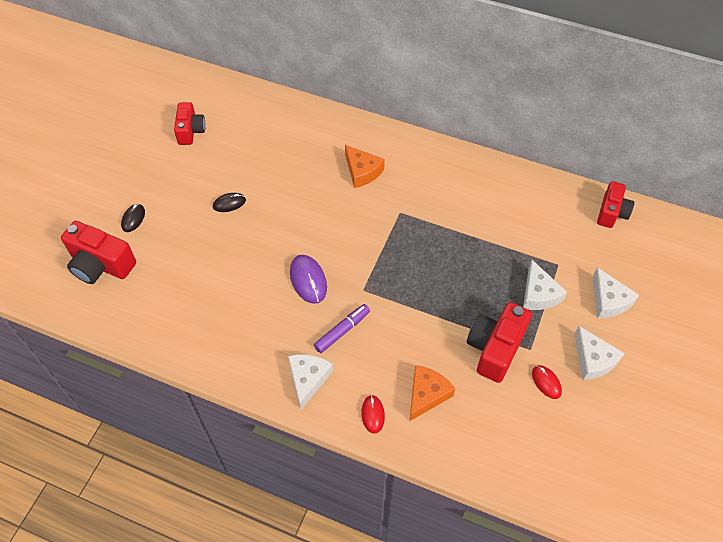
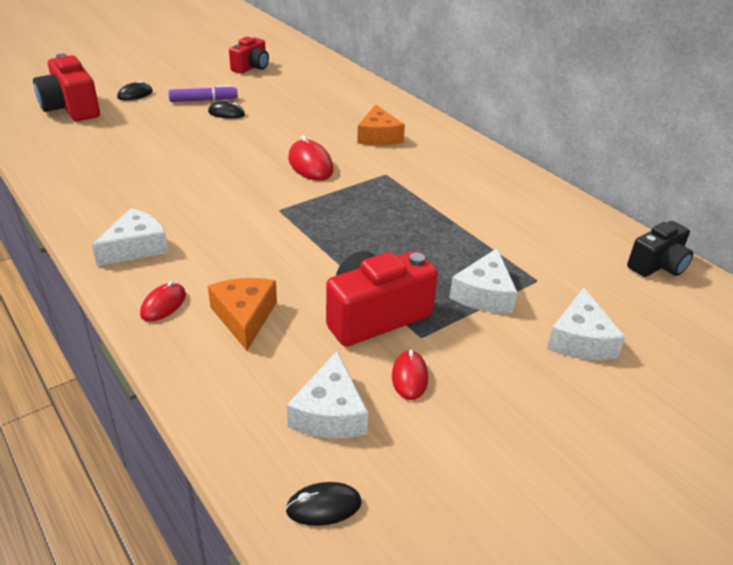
camera: 30 degrees right, 20 degrees down
(308, 280) = (232, 182): purple mouse -> none
(342, 331) = (218, 228): purple marker -> purple marker (203, 100)
(343, 230) = (310, 164): none -> red mouse
(426, 394) = (244, 317): orange cheese -> orange cheese turned 75 degrees counterclockwise
(568, 487) = (324, 506): none -> black mouse
(593, 360) = (501, 386): white cheese -> white cheese (330, 413)
(611, 212) = (657, 265): red camera -> black camera

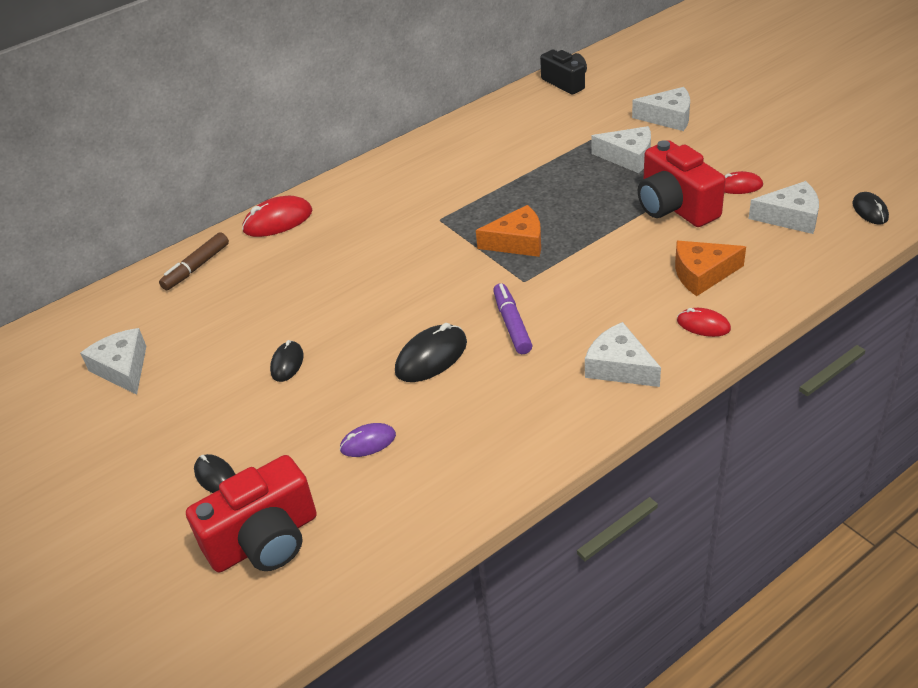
camera: 85 degrees left, 5 degrees up
(128, 139) = (368, 442): none -> purple mouse
(202, 163) = (431, 357): none -> black mouse
(203, 100) = (242, 395): purple marker -> purple marker (512, 324)
(251, 67) = (123, 368): red camera -> white cheese
(310, 164) = (425, 272): red mouse -> red mouse (278, 221)
(348, 84) = (196, 267): none -> brown marker
(378, 136) = (352, 230): orange cheese -> orange cheese (517, 242)

